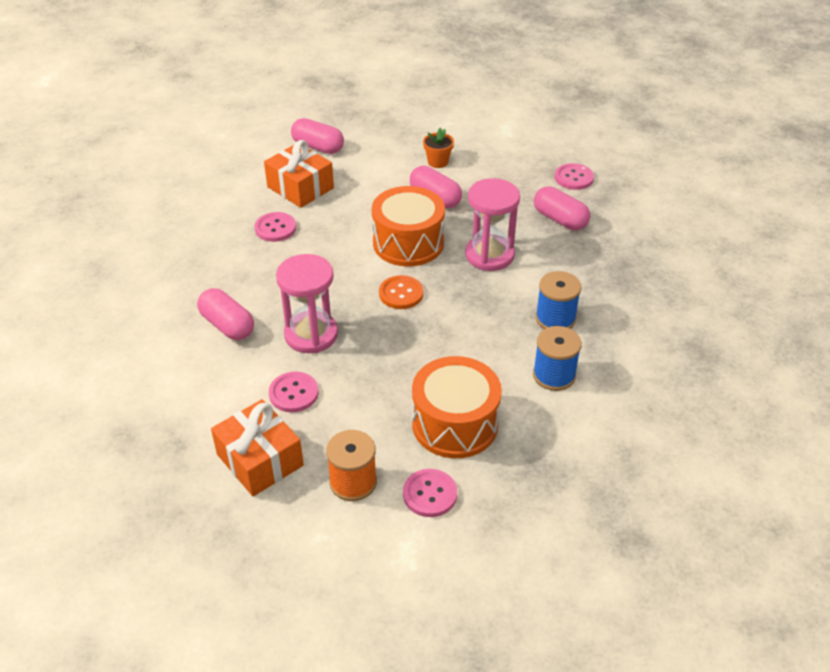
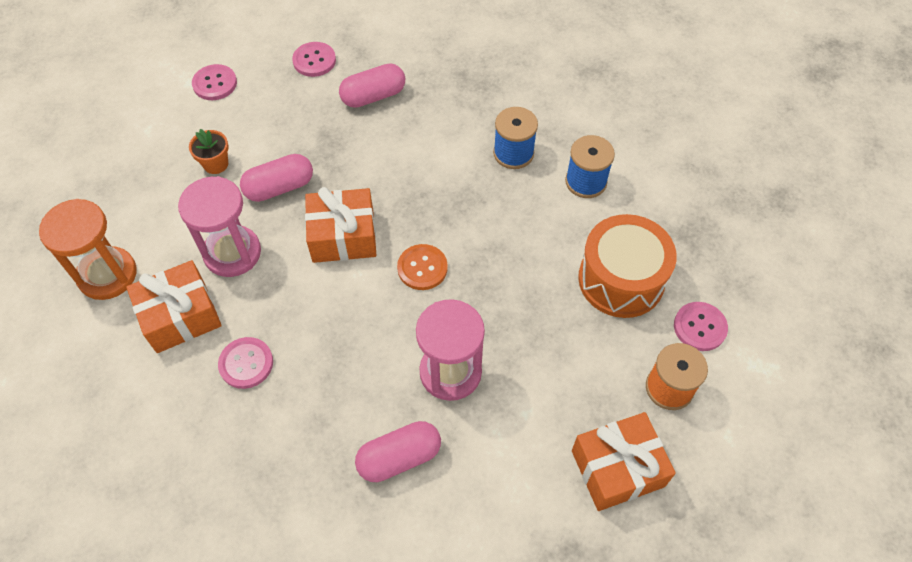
camera: 70 degrees left, 15 degrees up
(293, 393) = (533, 412): pink button -> pink button (215, 83)
(318, 147) = (107, 275): pink capsule -> orange hourglass
(408, 243) = (343, 236): orange drum -> orange gift
(489, 255) = (399, 172): pink hourglass -> pink hourglass (232, 253)

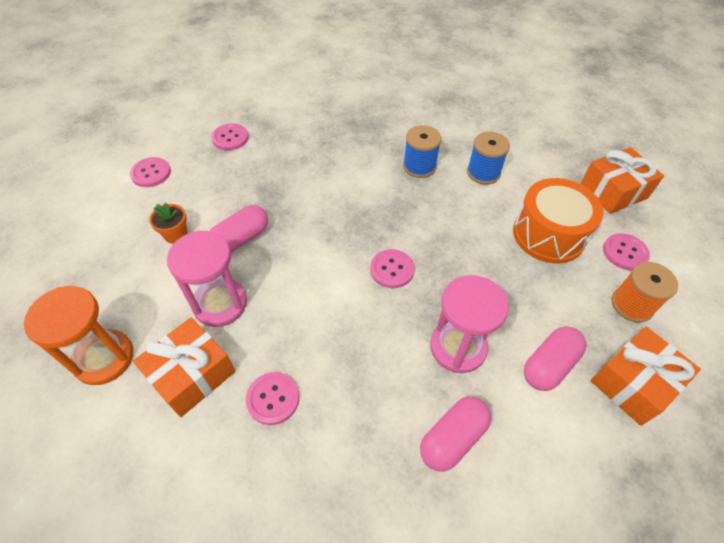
camera: 20 degrees left, 5 degrees down
(343, 236) = (313, 263): orange gift -> orange gift (613, 191)
(373, 96) = (290, 152): pink capsule -> pink capsule (549, 365)
(422, 268) = (392, 269): orange button -> pink button

